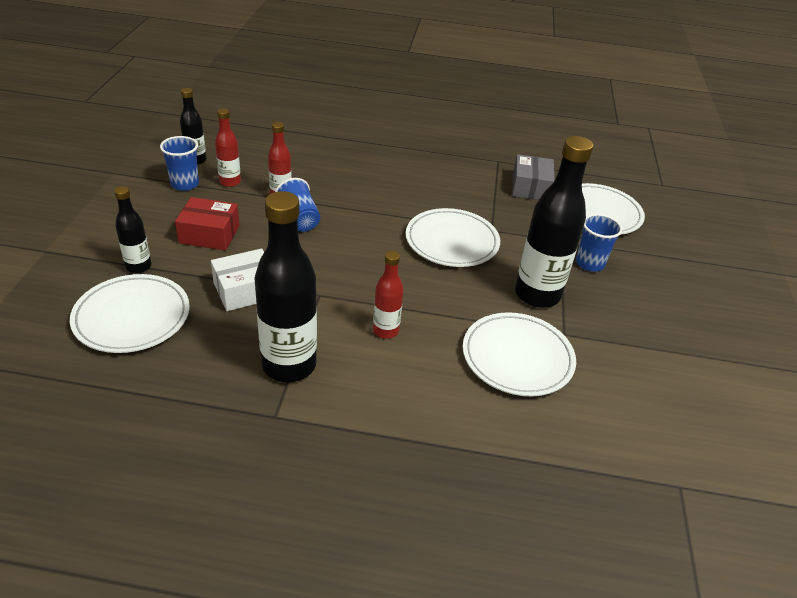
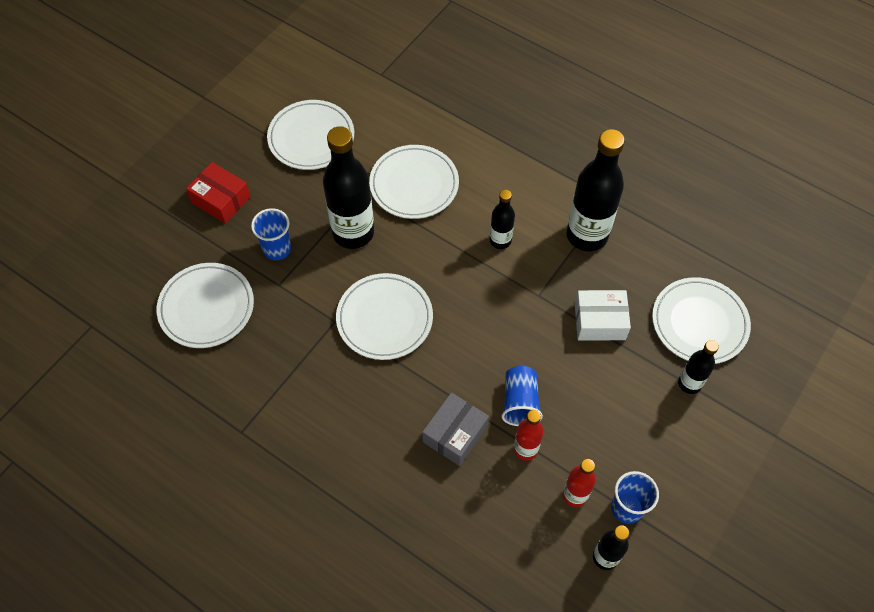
camera: 150 degrees left, 20 degrees up
(209, 234) = (616, 408): red box -> red box (221, 200)
(386, 331) = (500, 241): red bottle -> black bottle
(530, 187) = (243, 371): grey box -> grey box (455, 434)
(669, 370) = (311, 138): none -> white plate

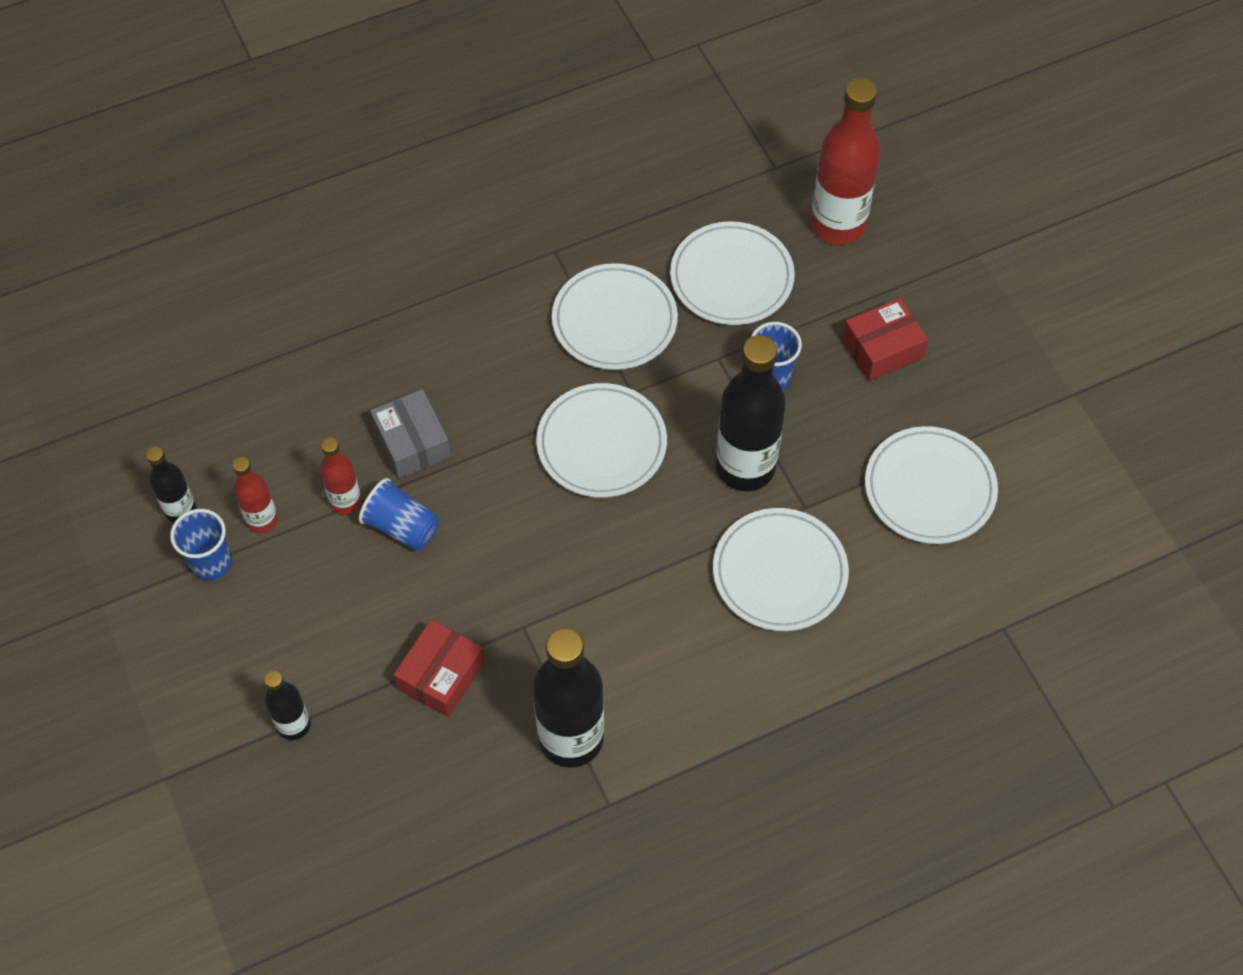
camera: 120 degrees right, 0 degrees up
(128, 265) = (837, 225): none -> red bottle
(500, 241) = (629, 628): black bottle -> none
(599, 321) = (441, 675): white box -> red box
(699, 323) = (359, 793): white plate -> white plate (614, 320)

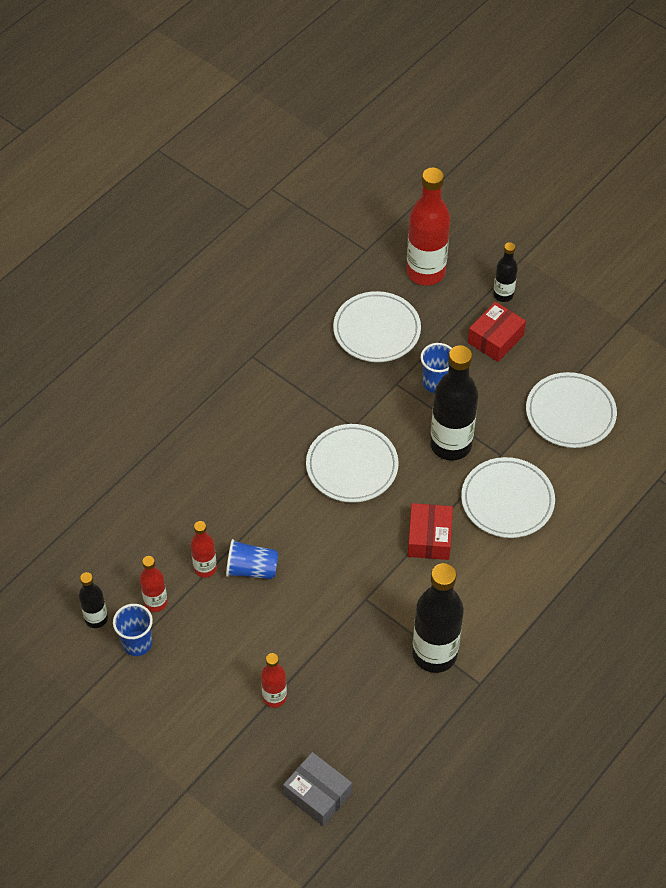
camera: 25 degrees left, 5 degrees down
(294, 725) = (252, 721): black bottle -> black bottle (503, 295)
(338, 706) = (274, 697): none -> red bottle
(412, 442) = (228, 514): grey box -> grey box (317, 794)
(441, 675) = (330, 650): red box -> red box (429, 538)
(614, 320) = (316, 385): white plate -> none

